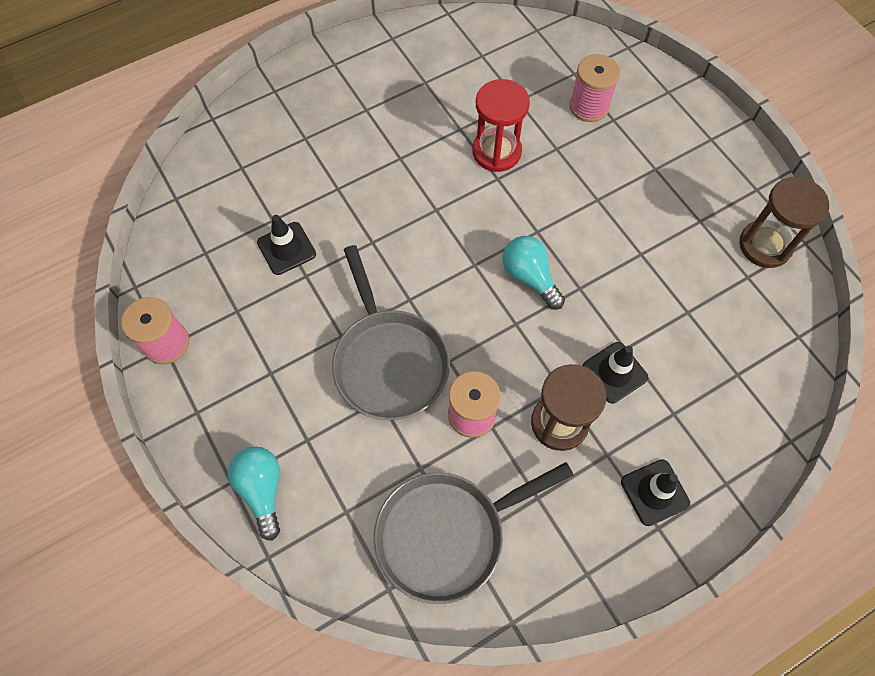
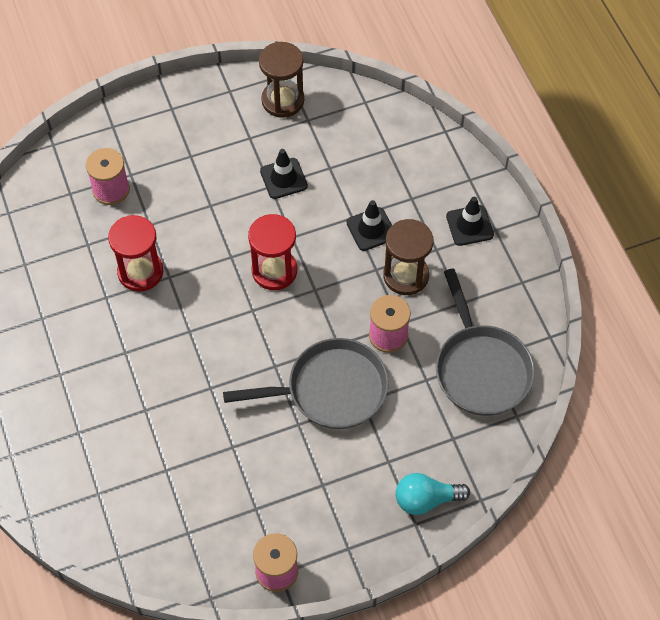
camera: 80 degrees left, 5 degrees down
(286, 248) = (201, 460): black traffic cone -> black traffic cone (283, 178)
(530, 277) = (274, 271): turquoise light bulb -> red hourglass

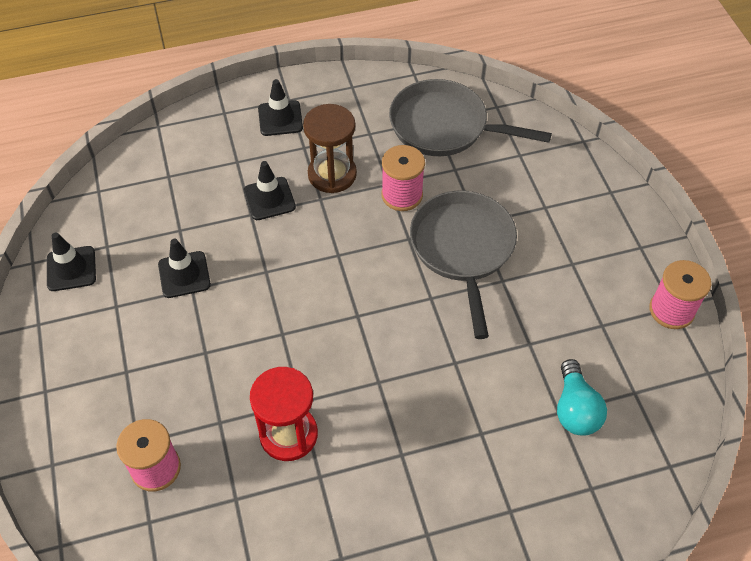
camera: 85 degrees left, 5 degrees down
(274, 271) = (308, 291): red hourglass -> none
(283, 100) = (71, 269): brown hourglass -> black traffic cone
(426, 499) = (585, 181): turquoise light bulb -> turquoise light bulb (575, 409)
(481, 368) = (445, 126): grey pan -> grey pan turned 150 degrees counterclockwise

